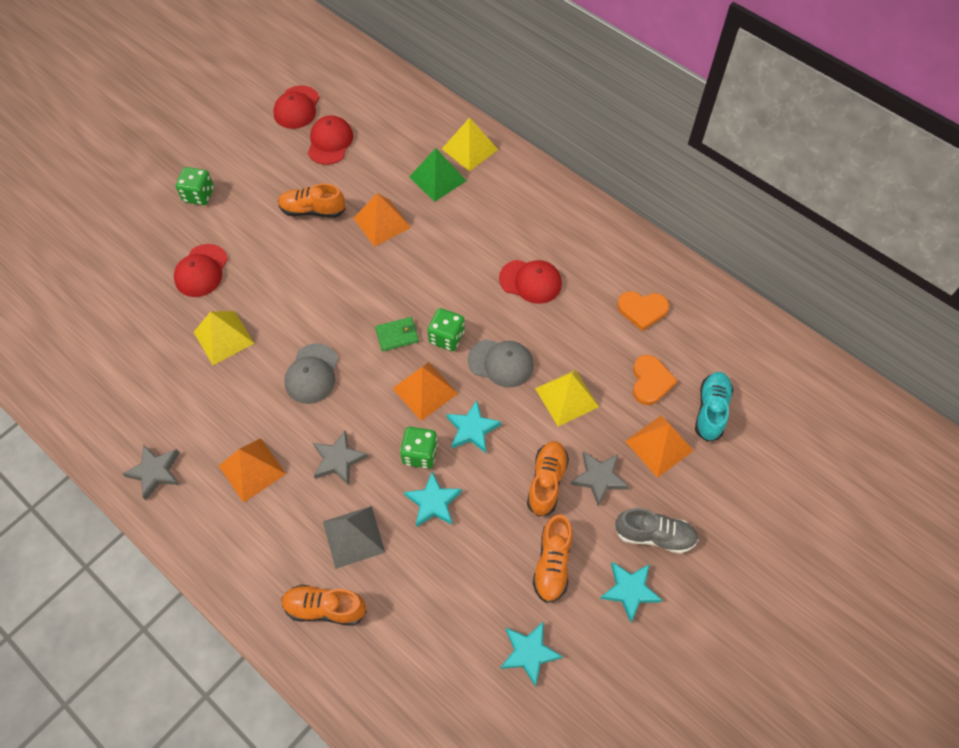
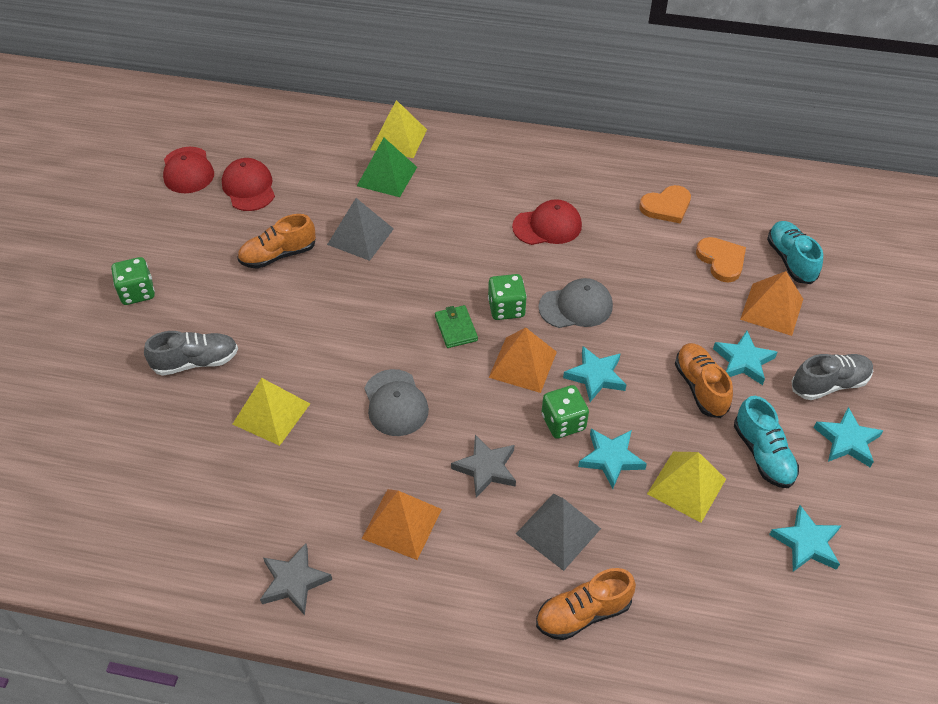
camera: 30 degrees left, 10 degrees down
(201, 271) = (196, 362): red cap -> grey shoe
(382, 222) = (360, 236): orange pyramid -> grey pyramid
(397, 335) = (456, 328): green wallet -> green wallet turned 60 degrees counterclockwise
(552, 564) = (763, 454): orange shoe -> turquoise shoe
(566, 397) = (659, 307): yellow pyramid -> yellow pyramid (686, 486)
(599, 478) = (743, 361): grey star -> turquoise star

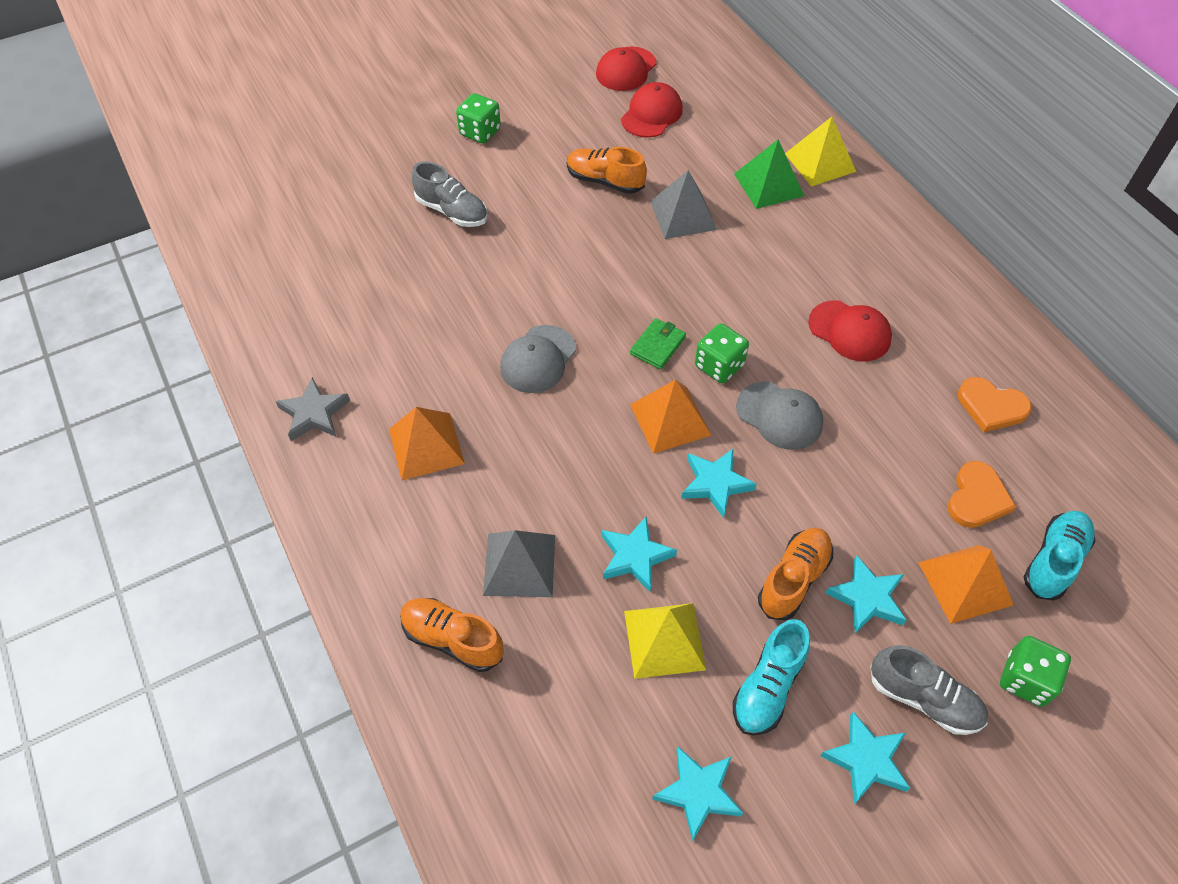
camera: 50 degrees right, 5 degrees up
(271, 414) = (449, 289): yellow pyramid -> none
(486, 468) = (534, 467): grey star -> none
(563, 422) = (638, 492): green dice -> green dice (1025, 679)

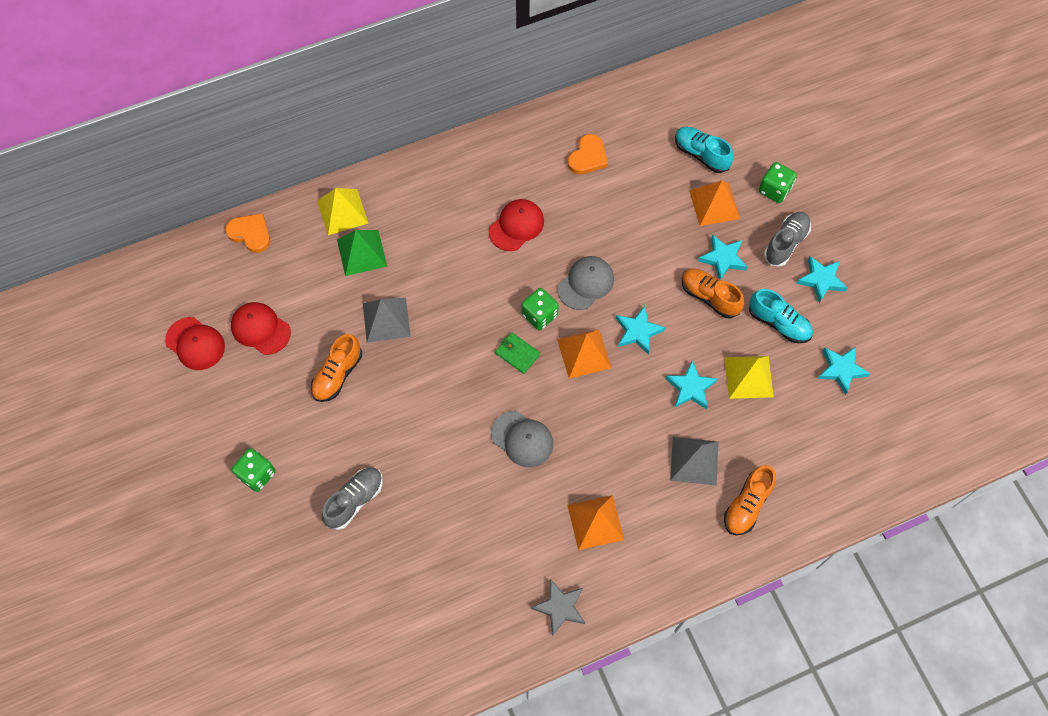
camera: 85 degrees left, 10 degrees up
(977, 498) = (656, 183): orange heart -> orange heart (250, 233)

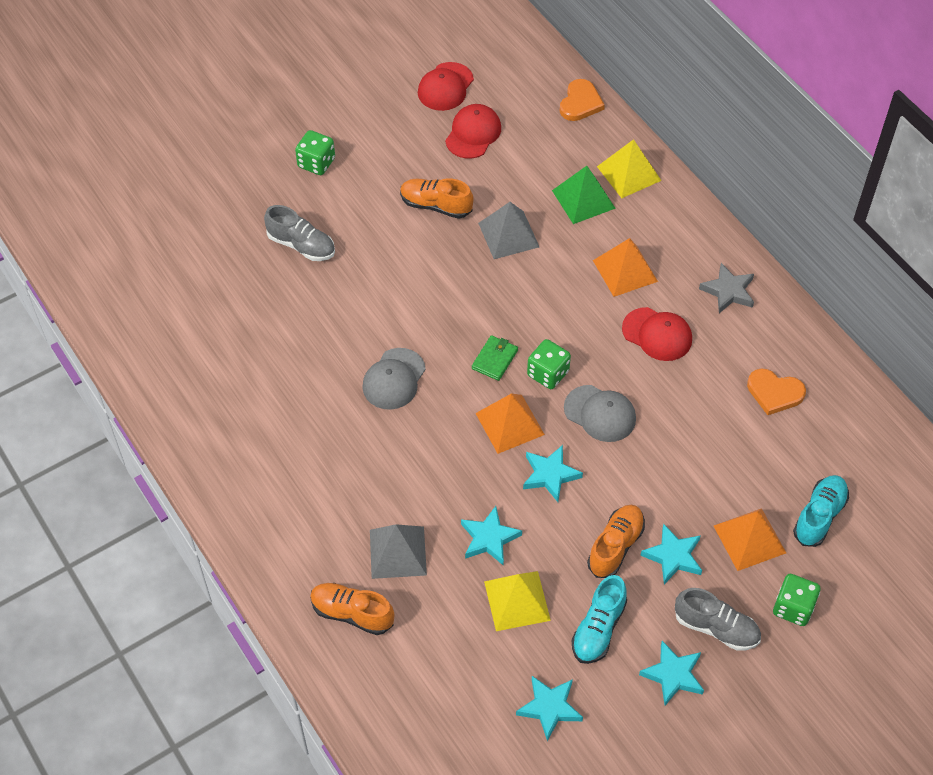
camera: 80 degrees right, 10 degrees down
(560, 607) = (210, 441): grey star -> grey star (728, 291)
(595, 522) = (309, 461): orange pyramid -> orange pyramid (625, 271)

